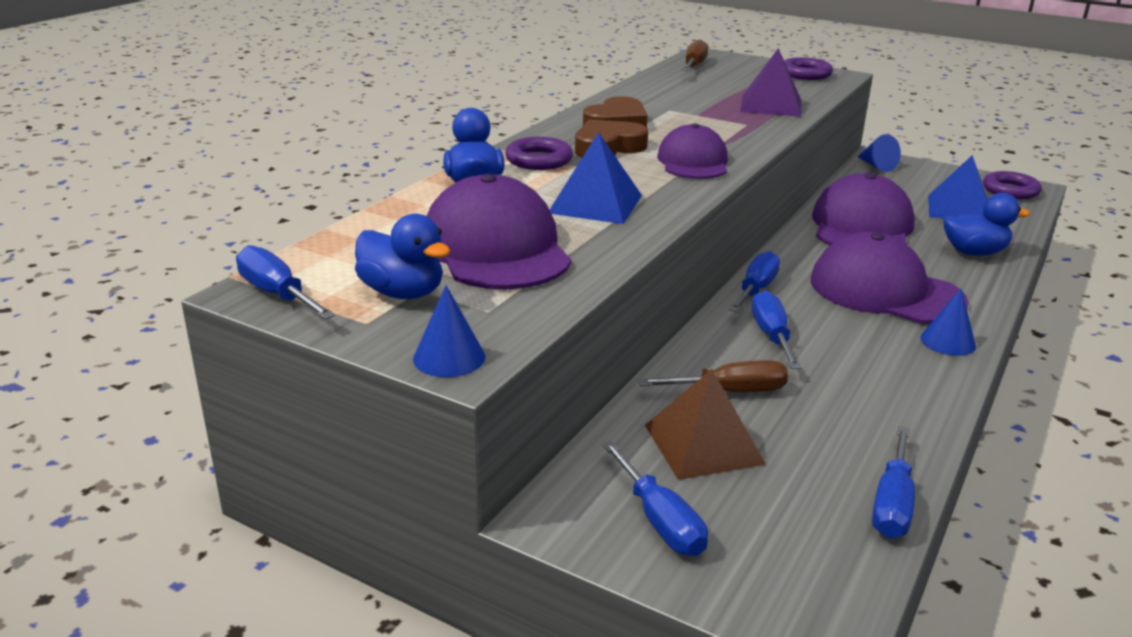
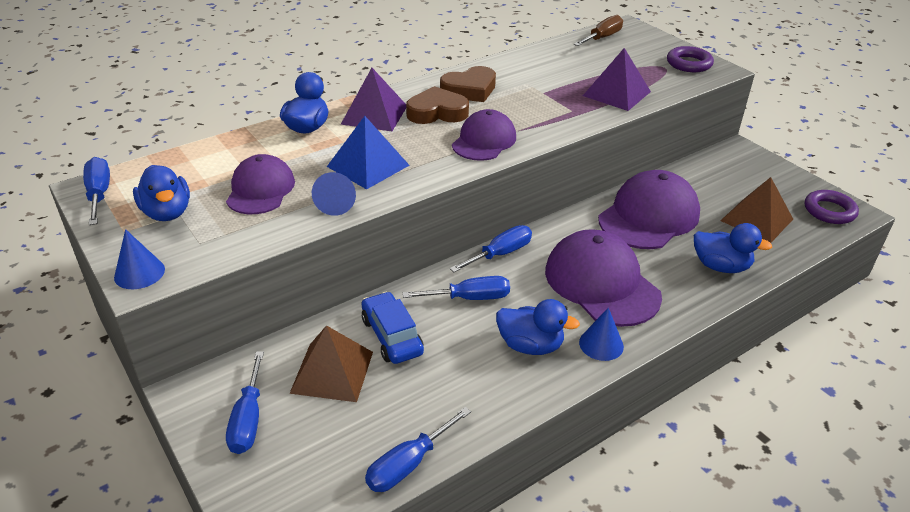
camera: 25 degrees right, 10 degrees up
(495, 248) = (260, 189): purple cap -> purple cap, size x0.63
(539, 160) = (374, 115): purple ring -> purple pyramid
(730, 391) = (392, 336): brown screwdriver -> blue car
(772, 335) = (470, 298): blue screwdriver -> blue screwdriver turned 60 degrees clockwise
(876, 166) = (730, 157): blue cone -> blue cone (336, 204)
(883, 361) = (530, 345): none -> blue duck
(959, 209) = (756, 219): blue pyramid -> brown pyramid

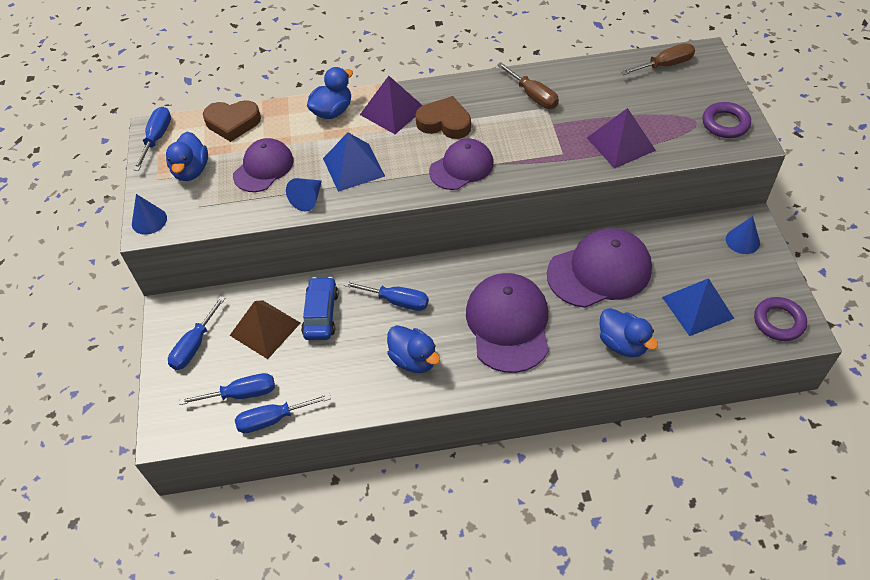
camera: 30 degrees right, 15 degrees up
(469, 90) = (490, 103): brown heart -> brown heart (233, 123)
(500, 254) = (447, 267): blue screwdriver -> blue screwdriver (241, 394)
(506, 77) = (533, 96): none -> brown screwdriver
(601, 344) = (467, 379): blue cone -> blue cone (742, 241)
(756, 219) = (697, 307): brown pyramid -> blue pyramid

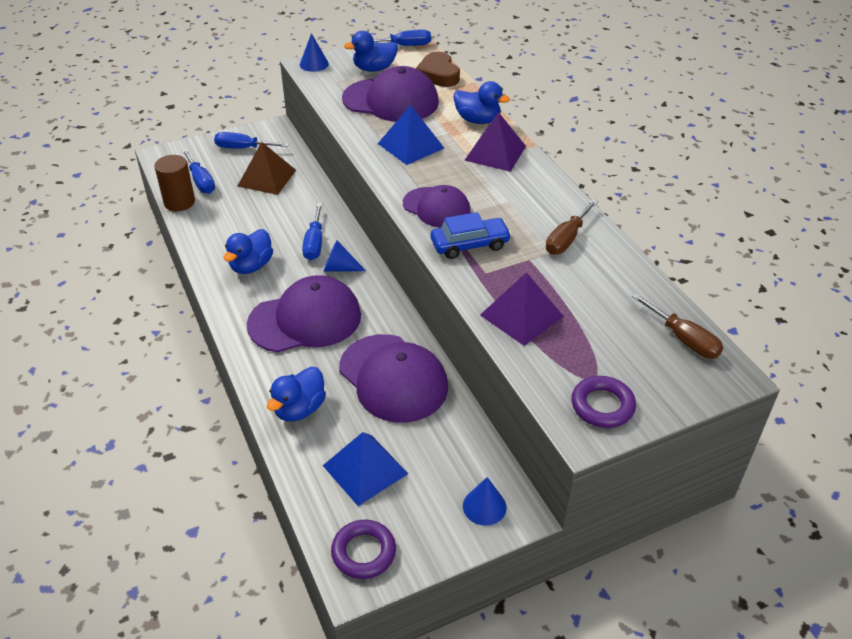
camera: 70 degrees right, 10 degrees down
(263, 168) = (391, 101): purple cap -> purple cap, size x1.58
(273, 419) = (179, 202): blue screwdriver -> brown cylinder
(308, 199) = (362, 130): blue cone -> blue cone (339, 268)
(321, 314) = (289, 203): blue car -> blue car (469, 245)
(444, 123) = (494, 187): brown heart -> none

